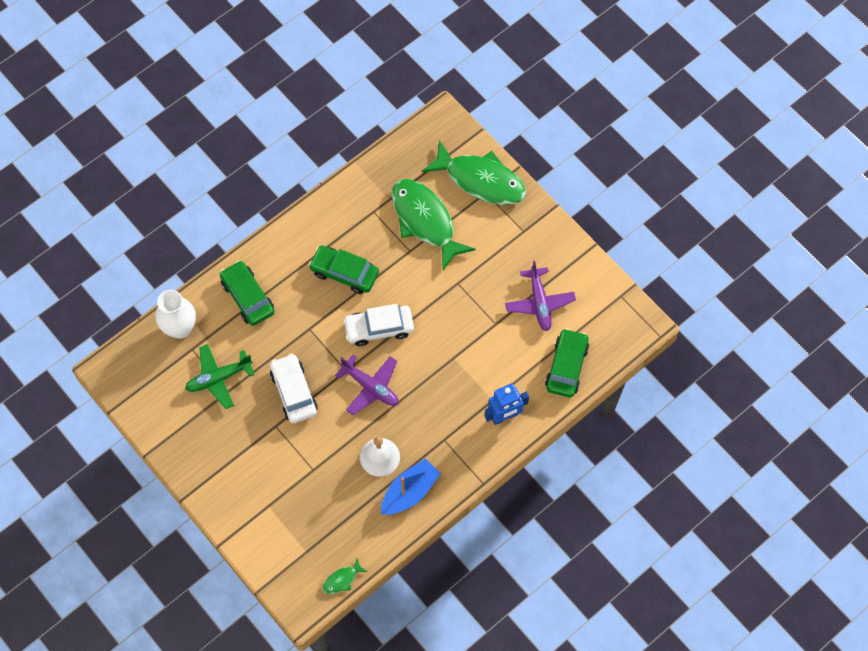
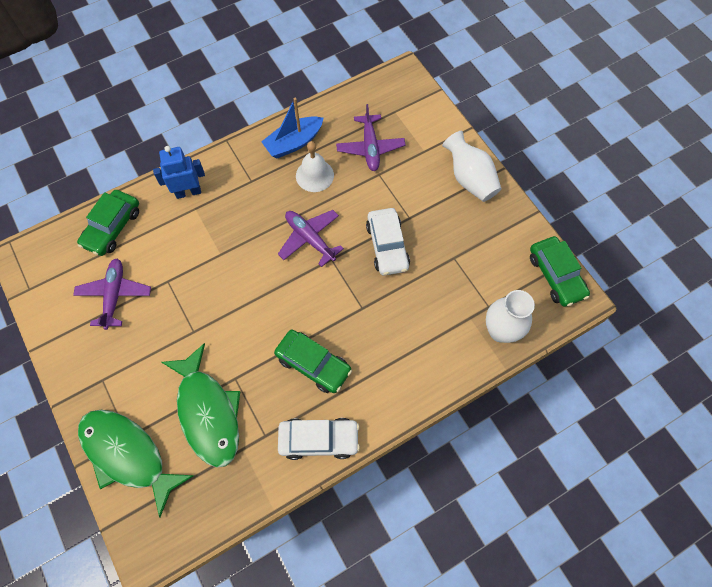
camera: 170 degrees left, 0 degrees up
(217, 480) = (469, 178): none -> white vase
(219, 378) = (462, 272): green plane -> none
(247, 297) = (424, 354): green car -> green car (556, 275)
(326, 500) = (370, 147): none -> purple plane
(342, 580) = (367, 86): green fish -> none
(379, 328) = (289, 296): white car -> white car (319, 439)

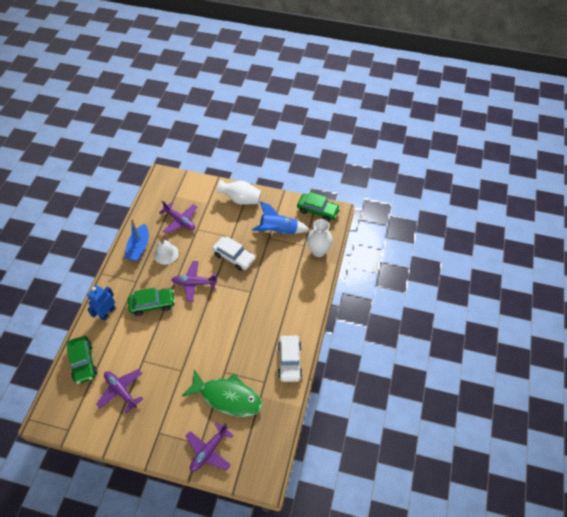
camera: 45 degrees left, 10 degrees down
(128, 454) = (209, 450): green fish -> purple plane
(313, 364) = (254, 333): green car -> green car (152, 304)
(319, 439) = (289, 361): white car -> white car turned 135 degrees clockwise
(476, 259) = (278, 230): none -> blue rocket

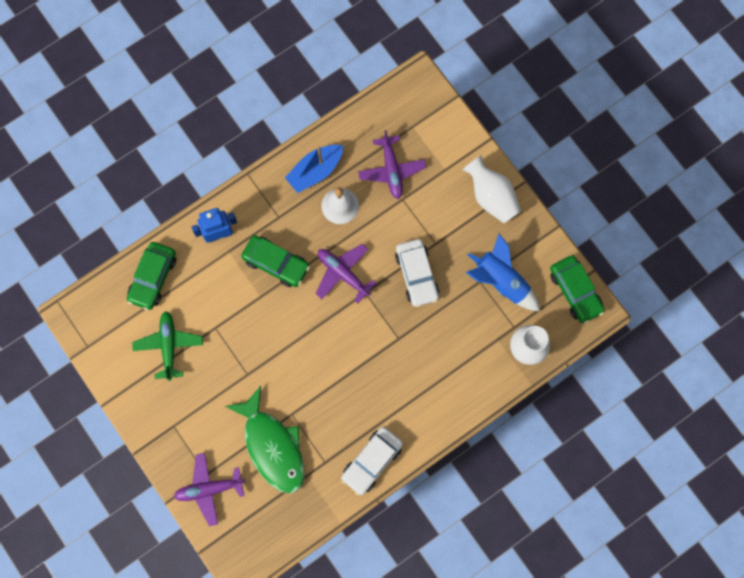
camera: 40 degrees right, 20 degrees up
(121, 391) = (169, 346): purple plane -> green plane

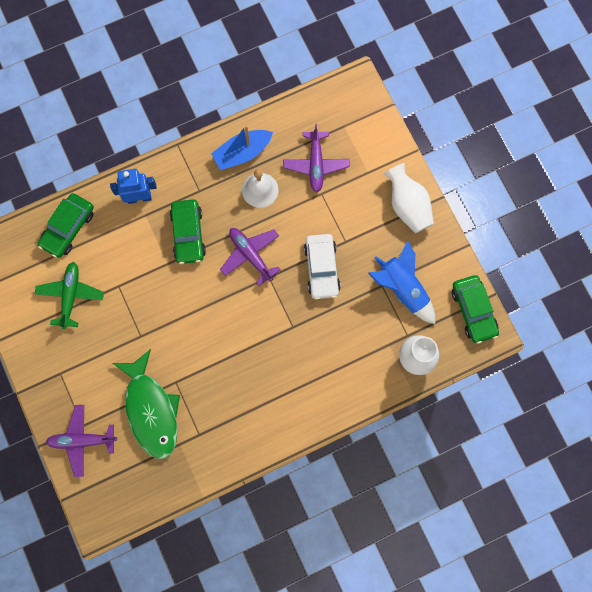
camera: 10 degrees right, 0 degrees up
(276, 263) = (188, 234): green car -> green car turned 45 degrees clockwise
(372, 461) = (245, 442): white car -> none

